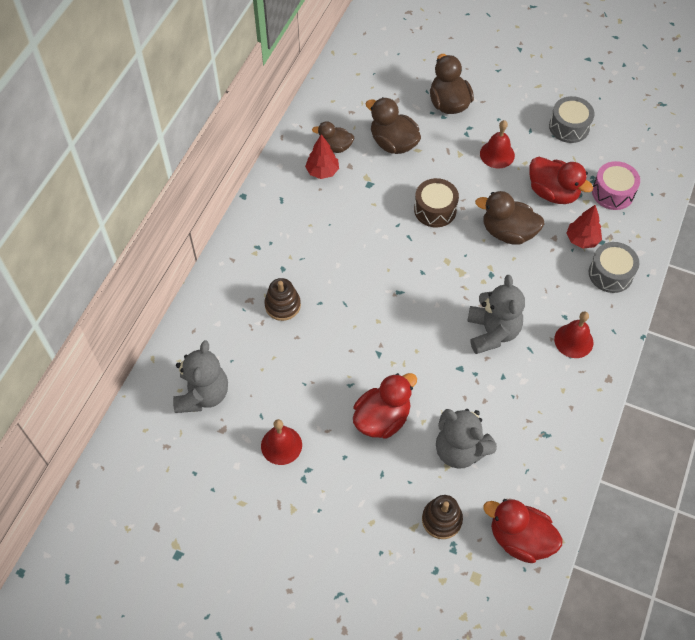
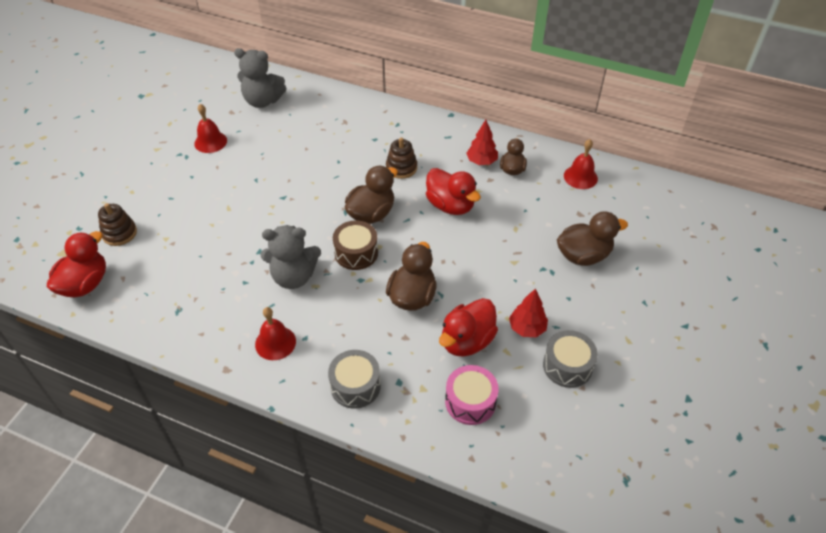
camera: 90 degrees right, 10 degrees down
(282, 305) = (338, 140): brown stacking toy -> brown stacking toy (401, 168)
(382, 418) = (220, 198): red duck -> red duck (450, 205)
(393, 143) = (522, 210): brown duck -> brown duck (371, 214)
(435, 210) = (440, 239): brown drum -> brown drum (356, 253)
(460, 450) = (179, 247): grey teddy bear -> none
(497, 154) = (517, 294): red bell -> red bell (580, 177)
(582, 240) = (402, 363): red tree -> red tree (527, 328)

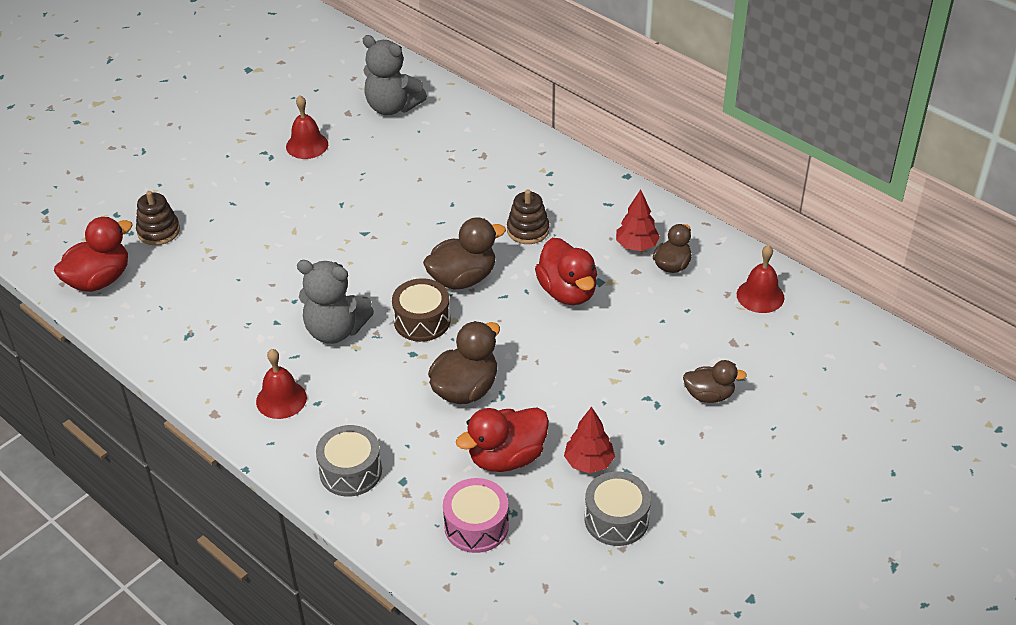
camera: 20 degrees right, 5 degrees down
(583, 255) = (709, 395): brown duck -> brown duck, size x0.64

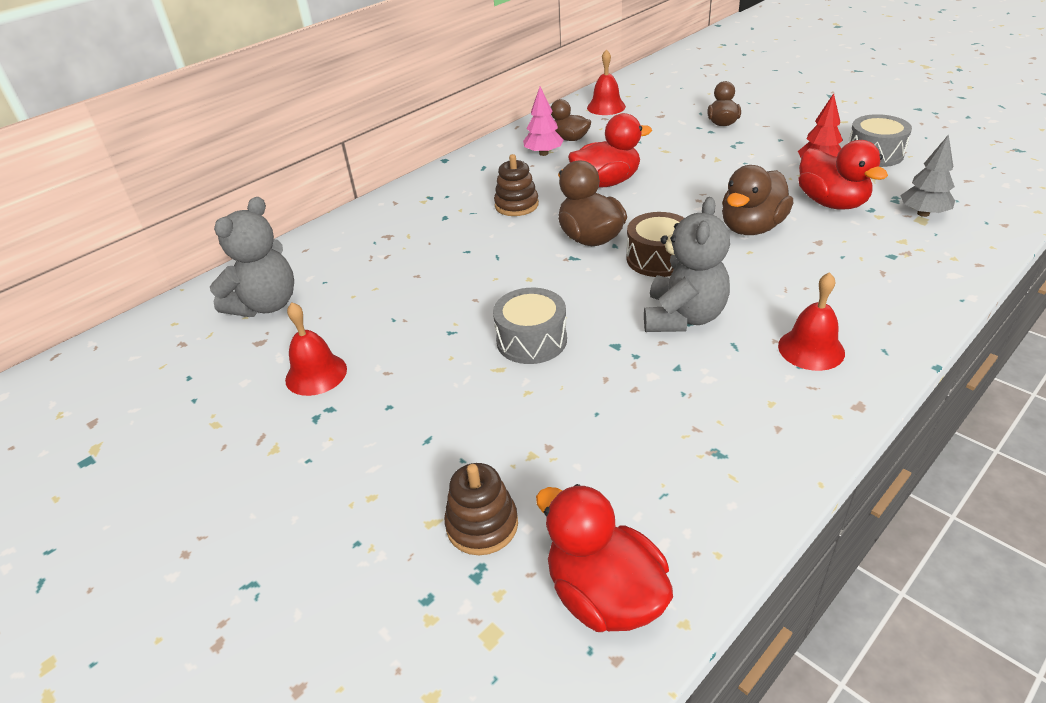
camera: 85 degrees left, 5 degrees down
(350, 471) = (897, 288): grey drum -> grey drum (531, 340)
(465, 389) = (751, 228): brown duck -> brown duck turned 90 degrees counterclockwise
(476, 526) = (923, 213): pink drum -> grey tree
(636, 246) = (543, 153): red tree -> pink tree

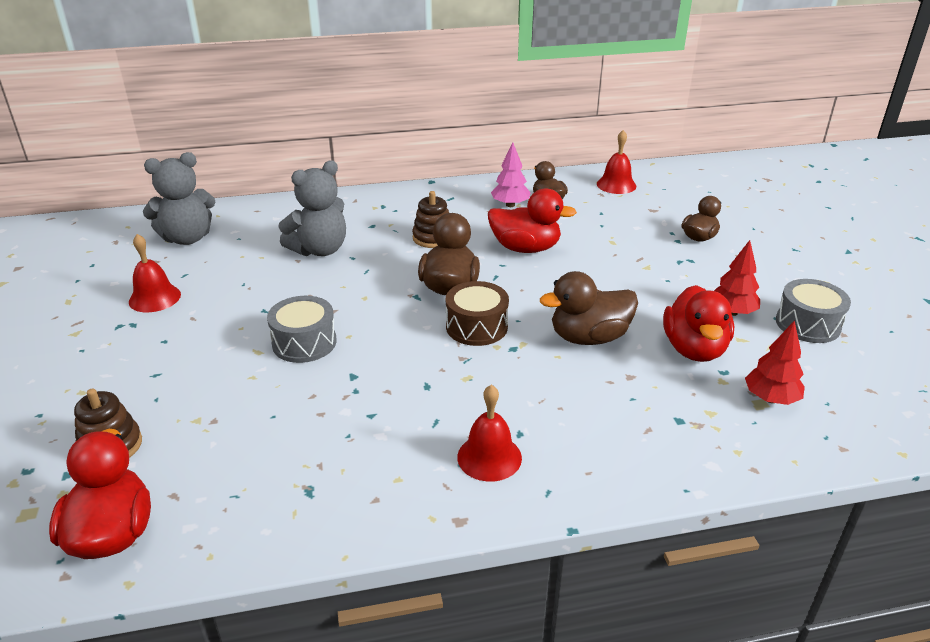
camera: 30 degrees right, 5 degrees down
(683, 317) = (429, 381): grey teddy bear -> grey teddy bear (319, 250)
(923, 213) = (770, 399): grey tree -> red tree

